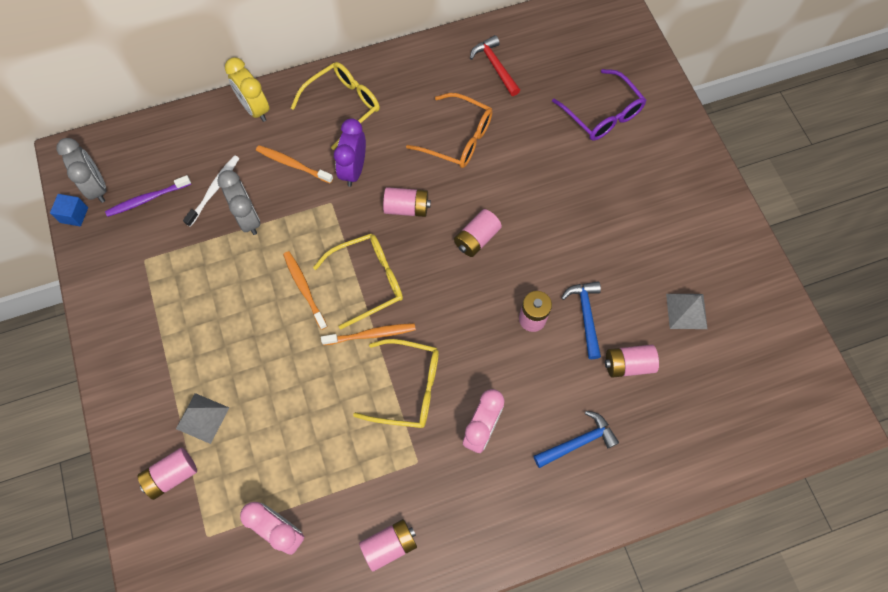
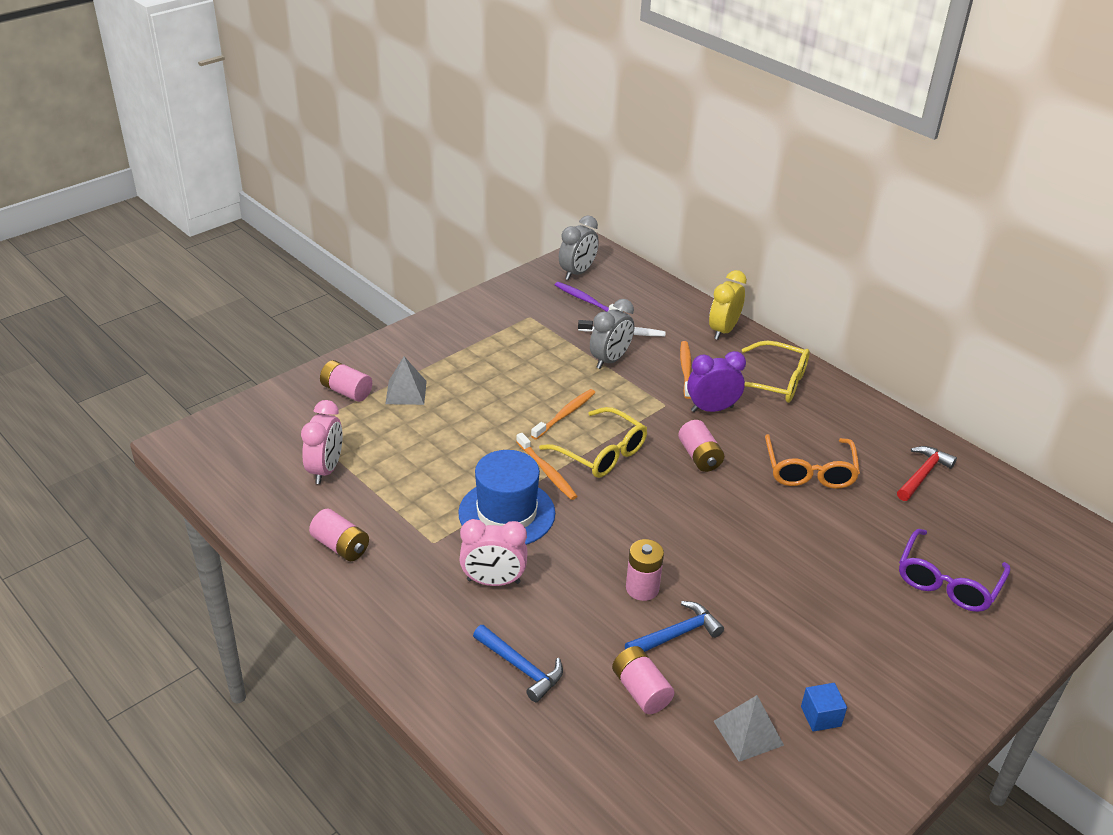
camera: 65 degrees right, 30 degrees down
(74, 215) = (544, 270): blue cube -> blue cube (820, 716)
(408, 388) = (507, 513): yellow glasses -> blue hat
(477, 239) = (704, 518): pink battery -> none

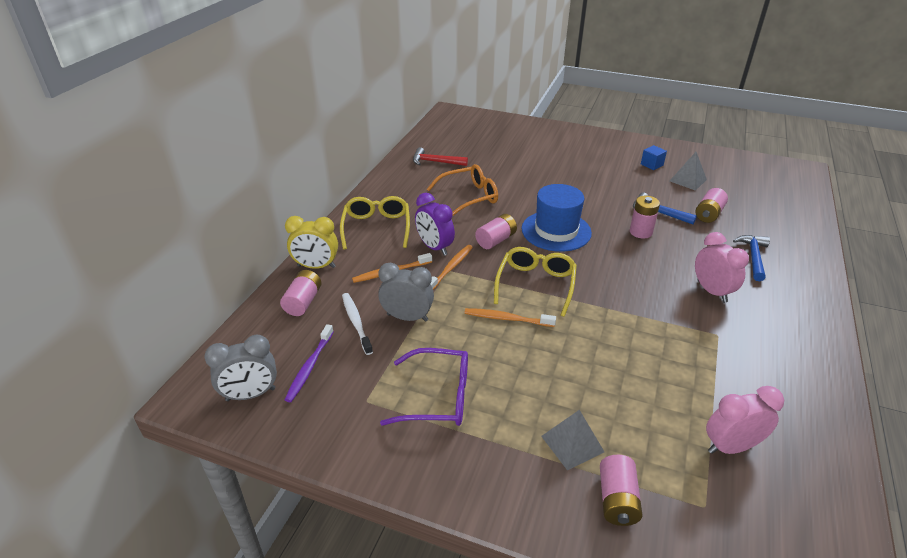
camera: 115 degrees left, 0 degrees up
(341, 546) = (786, 385): pink battery -> pink battery (303, 302)
(507, 513) = (647, 309): blue hat -> blue hat (556, 231)
(547, 472) = (584, 304): orange toothbrush -> orange toothbrush (451, 268)
(577, 273) = (250, 394): grey clock -> grey clock turned 150 degrees clockwise
(947, 582) = (520, 146): purple glasses -> purple glasses (438, 397)

